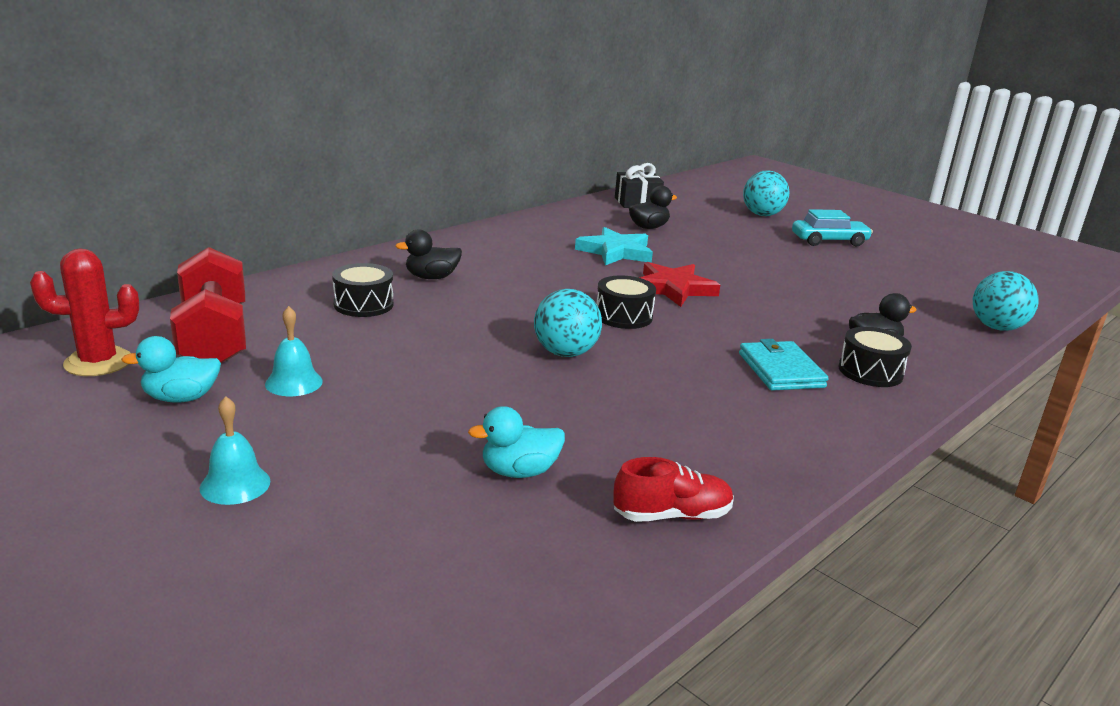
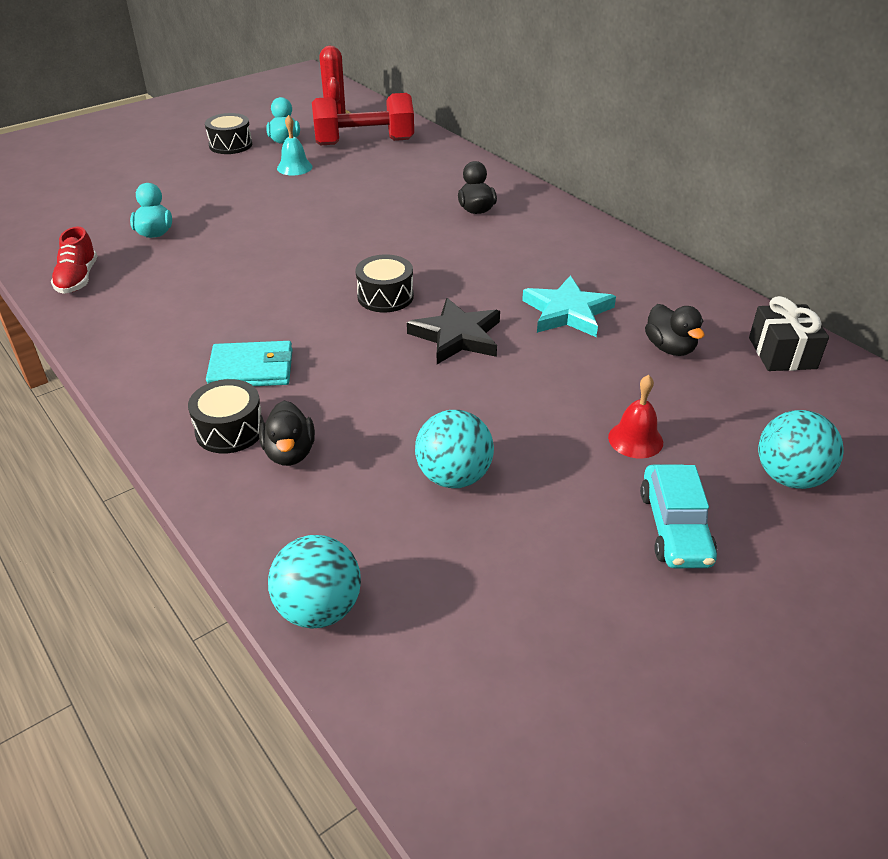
camera: 100 degrees right, 15 degrees up
(235, 484) = (187, 160): turquoise bell -> none
(363, 304) = (417, 184): black drum -> black drum (230, 145)
(565, 353) = (314, 261): turquoise ball -> turquoise ball (454, 477)
(673, 288) = (457, 336): red star -> black star
(759, 243) = (635, 439): none -> red bell

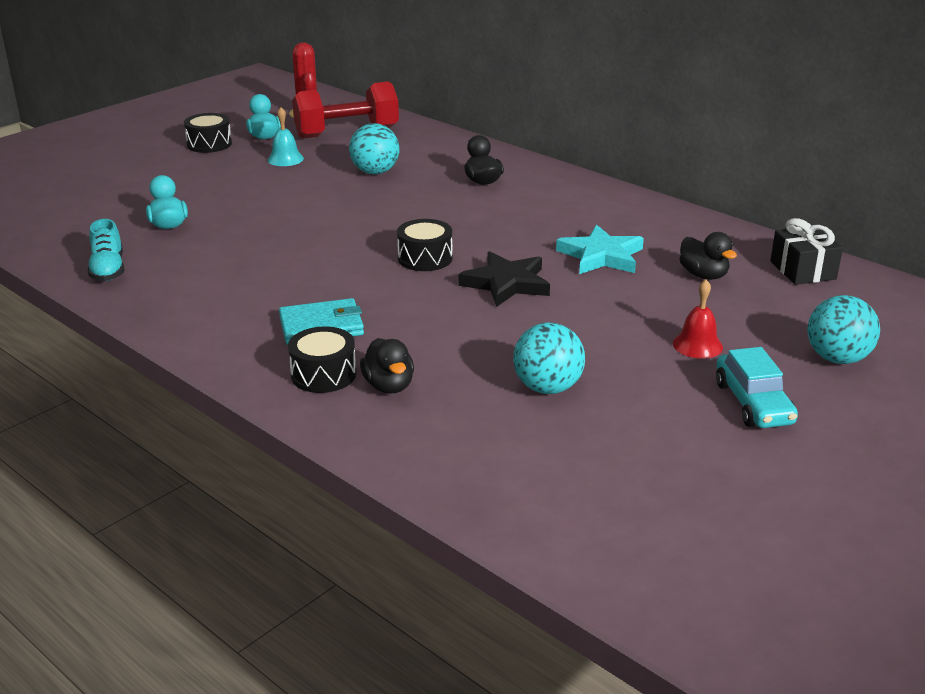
camera: 10 degrees left, 10 degrees down
(78, 279) = (108, 270): red shoe -> turquoise shoe
(319, 609) = (468, 493): turquoise ball -> turquoise ball (375, 172)

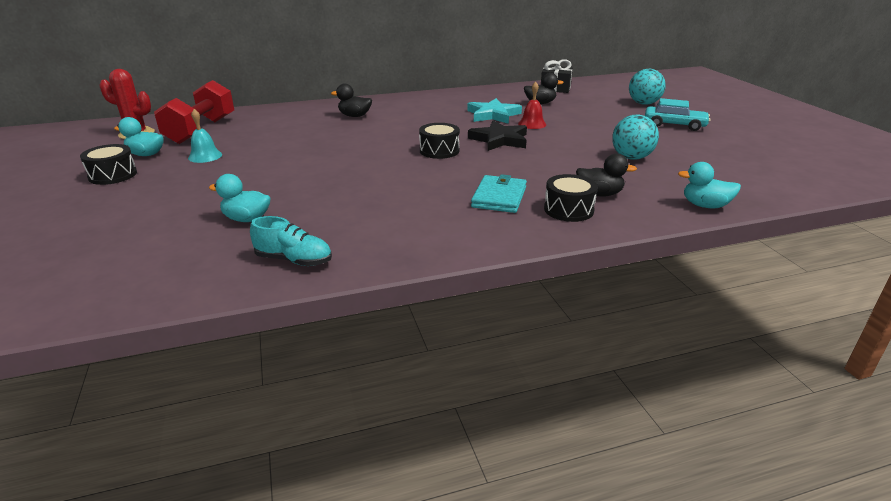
camera: 60 degrees left, 0 degrees up
(375, 172) = (285, 136): turquoise ball -> none
(422, 469) = (705, 205): none -> turquoise duck
(697, 345) = (611, 121): red bell -> red bell (532, 124)

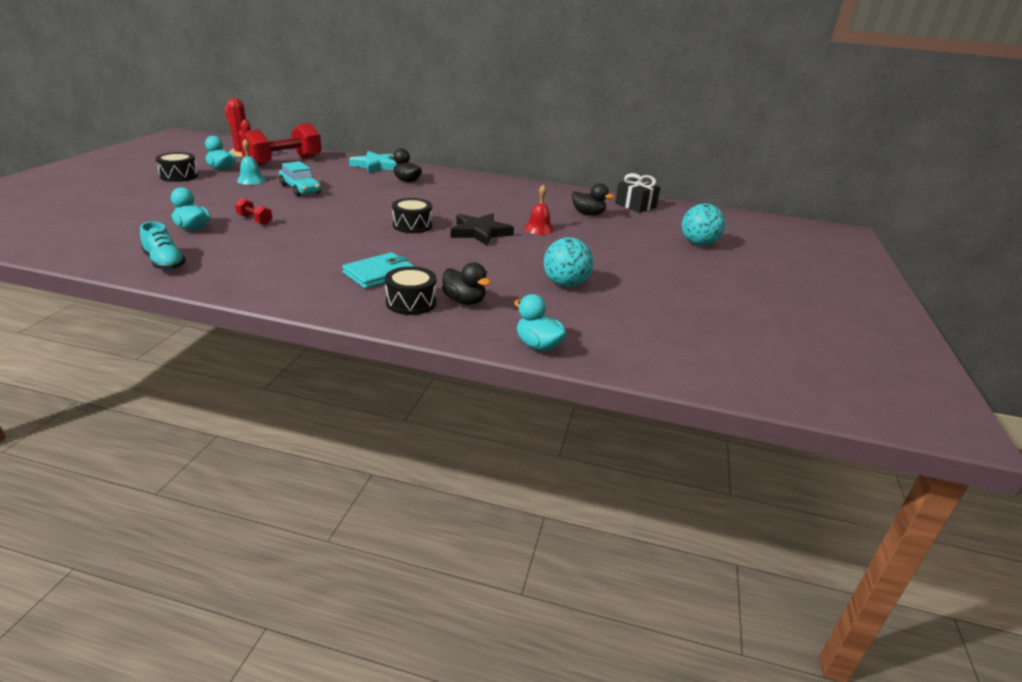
camera: 30 degrees right, 0 degrees up
(293, 191) = (255, 220): none -> red dumbbell
(493, 115) = (521, 211): turquoise star -> turquoise star (376, 165)
(674, 125) = (683, 272): turquoise car -> turquoise car (300, 189)

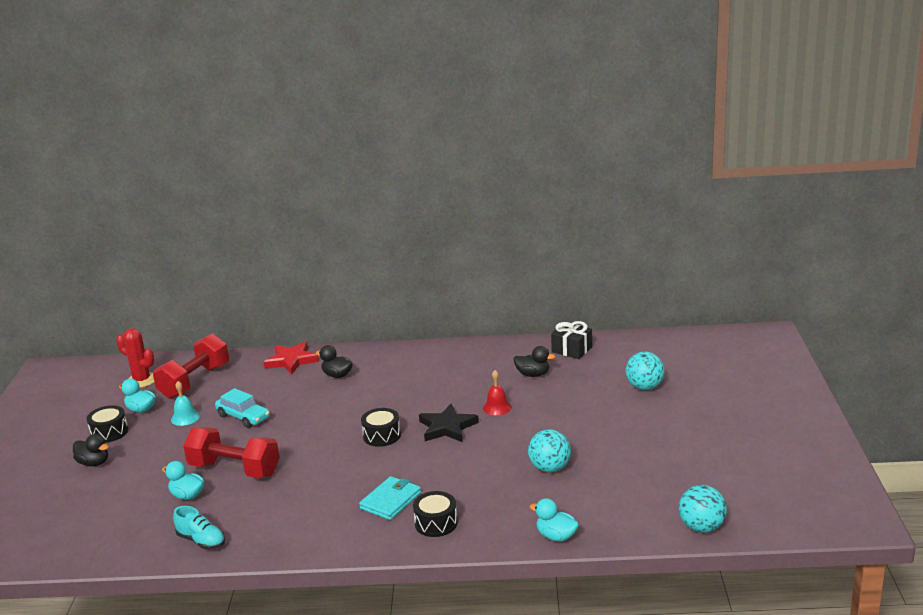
camera: 10 degrees left, 5 degrees down
(255, 220) = (234, 469): red dumbbell -> red dumbbell, size x2.36
(376, 165) = (291, 360): turquoise star -> red star
(464, 301) = (477, 510): black duck -> black duck (94, 463)
(723, 378) = (701, 527): none -> turquoise ball

